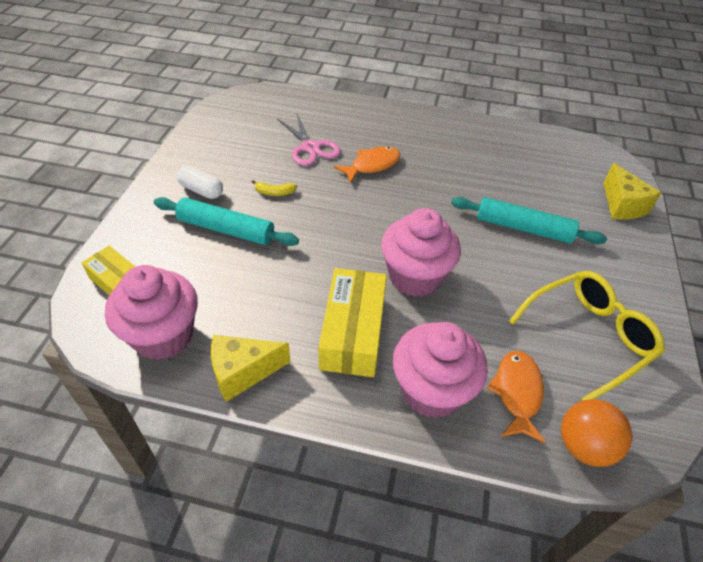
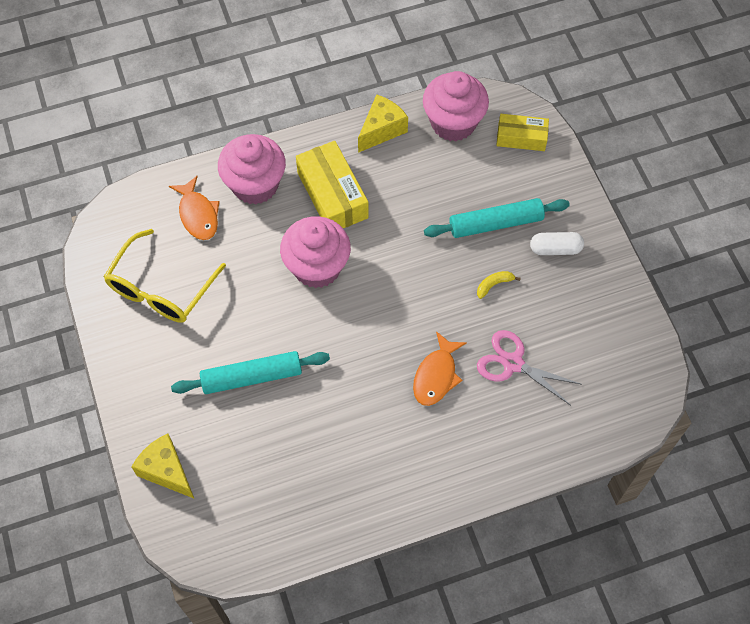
camera: 150 degrees right, 15 degrees up
(584, 446) = (143, 202): orange ball -> none

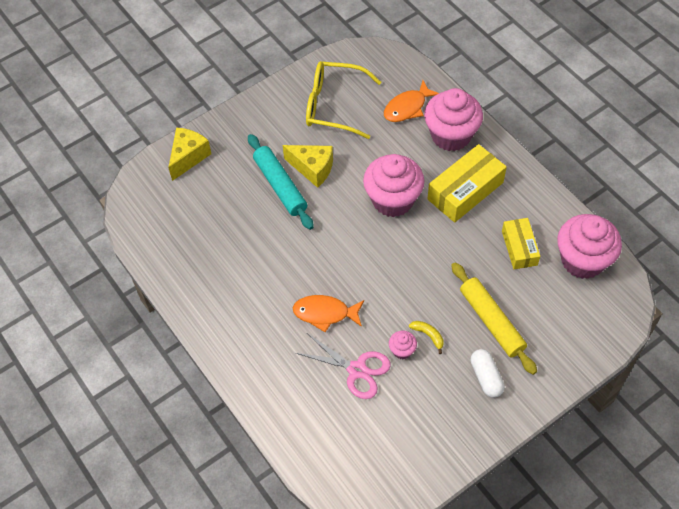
camera: 75 degrees right, 5 degrees down
(381, 130) = (547, 208): yellow cheese -> yellow cheese (313, 169)
(496, 224) = (491, 321): turquoise rolling pin -> yellow rolling pin
(503, 314) = (402, 350): none -> pink cupcake
(513, 363) = (357, 370): pink scissors -> pink scissors turned 105 degrees clockwise
(521, 137) = (594, 320): yellow box -> yellow box (519, 248)

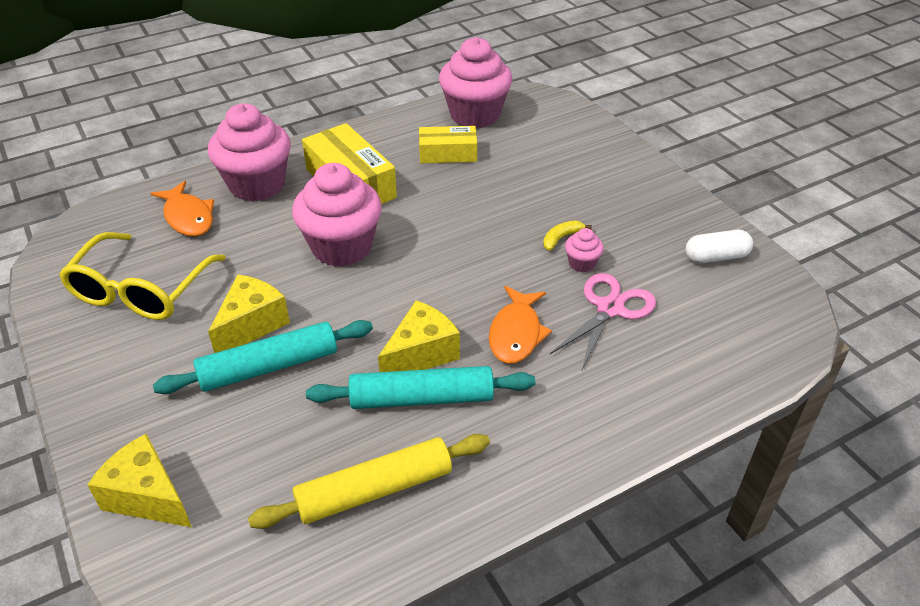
camera: 85 degrees left, 15 degrees down
(264, 267) = (421, 398): none -> turquoise rolling pin
(300, 262) = (421, 354): none -> yellow cheese
(486, 377) = (621, 200): white capsule -> white capsule (716, 257)
(491, 321) = (546, 186): yellow rolling pin -> yellow rolling pin (375, 490)

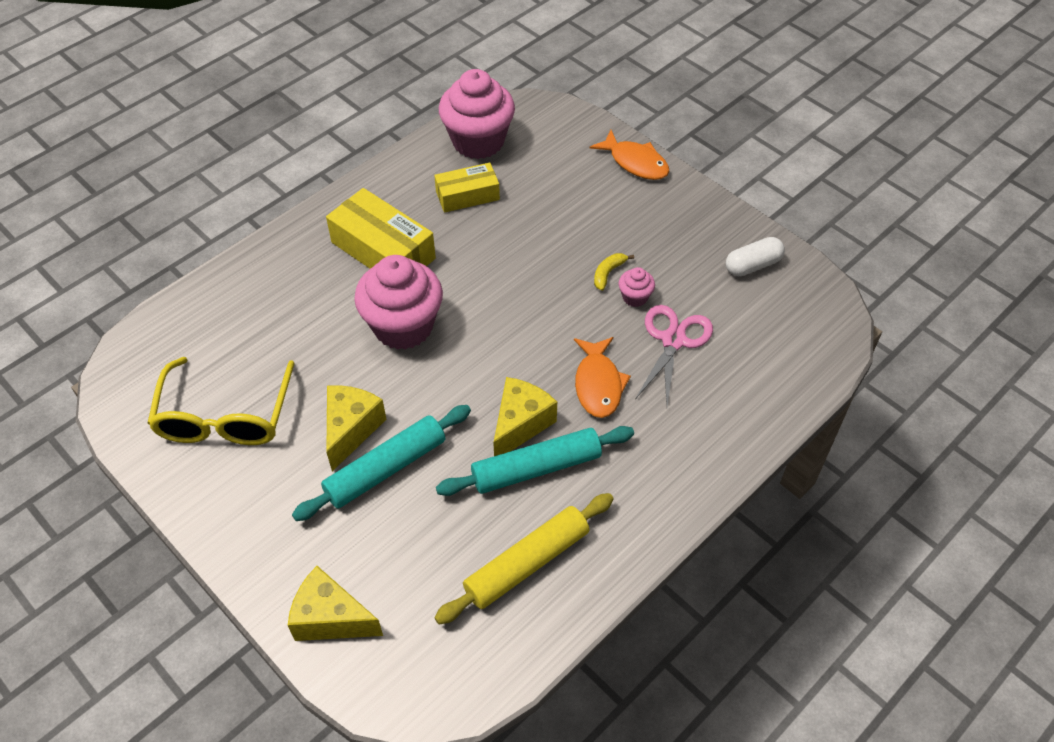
camera: 15 degrees left, 10 degrees up
(188, 217) = (234, 323): orange fish -> orange fish (635, 162)
(257, 185) = (288, 271): pink cupcake -> none

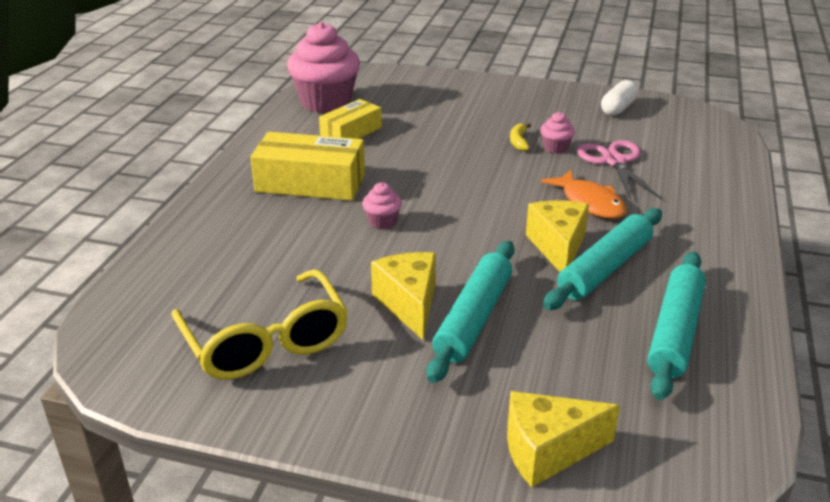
camera: 30 degrees left, 20 degrees down
(403, 326) = (382, 222): pink cupcake -> pink cupcake, size x0.43
(527, 563) = (675, 332): yellow rolling pin -> turquoise rolling pin
(635, 162) = (467, 82): orange fish -> none

